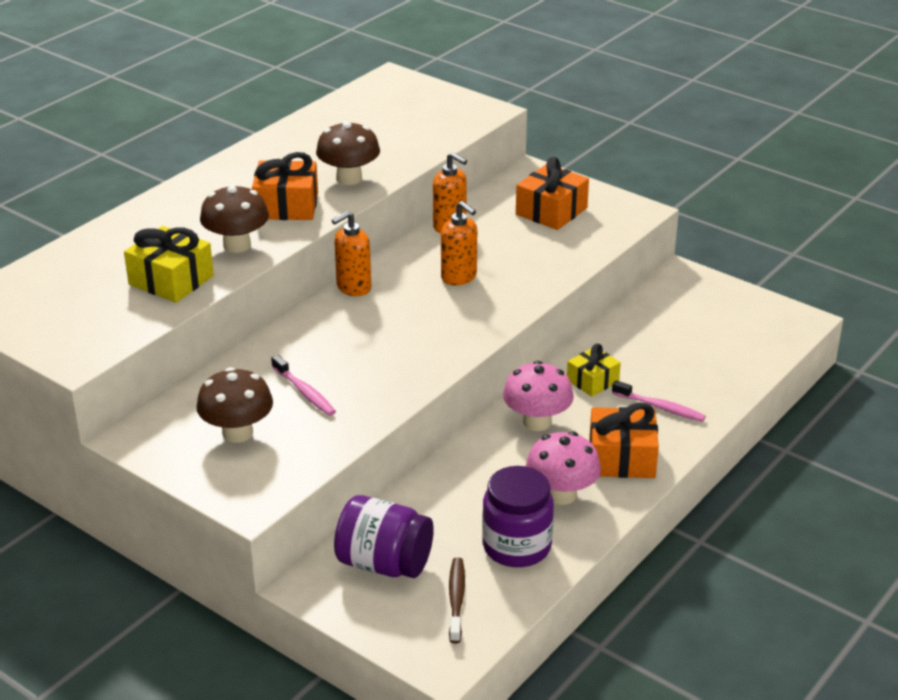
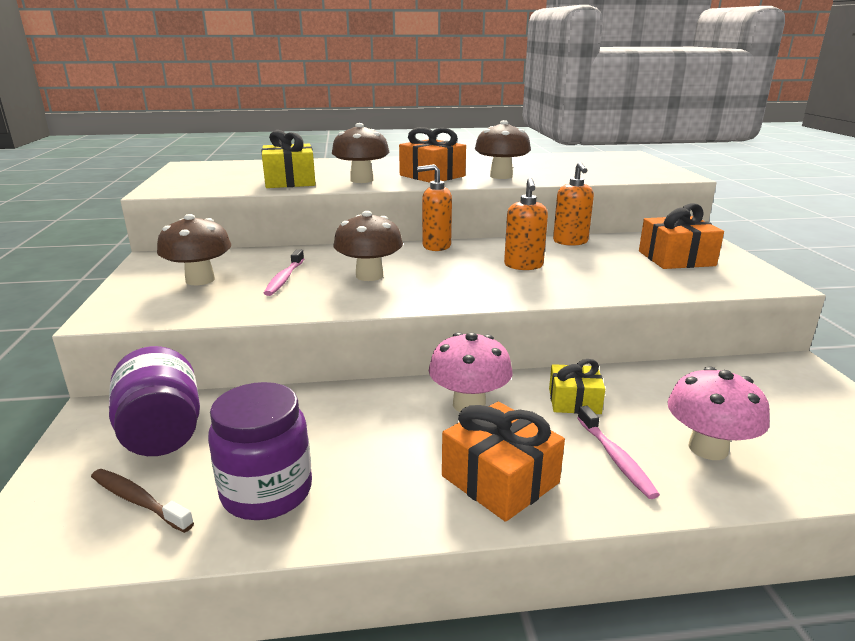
camera: 45 degrees right, 10 degrees down
(365, 352) = (369, 276): none -> brown mushroom
(456, 599) = (138, 500): brown toothbrush -> brown toothbrush turned 105 degrees counterclockwise
(561, 494) = (386, 474): pink mushroom -> pink mushroom (708, 448)

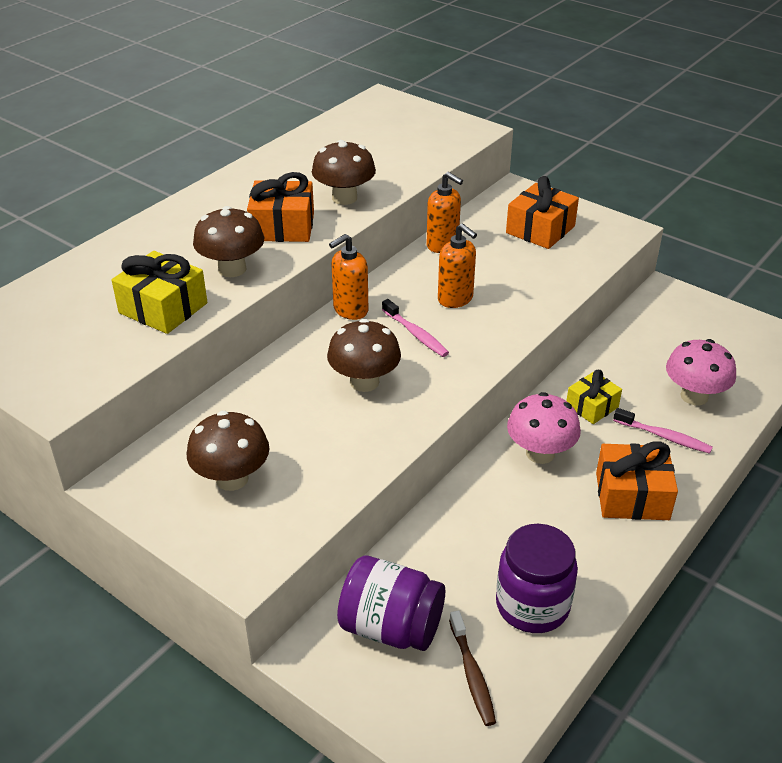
camera: 45 degrees left, 15 degrees up
(138, 500) = (472, 674): brown toothbrush -> brown toothbrush turned 90 degrees counterclockwise
(284, 278) = (303, 429): pink toothbrush -> pink toothbrush (416, 334)

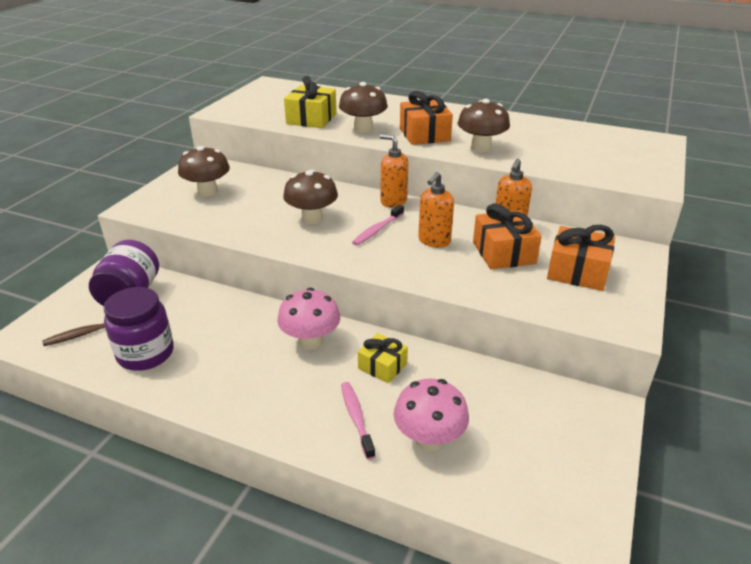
camera: 75 degrees right, 5 degrees down
(632, 496) = (270, 400): orange gift -> orange gift (503, 253)
(664, 437) = (356, 418): pink toothbrush -> pink toothbrush turned 150 degrees clockwise

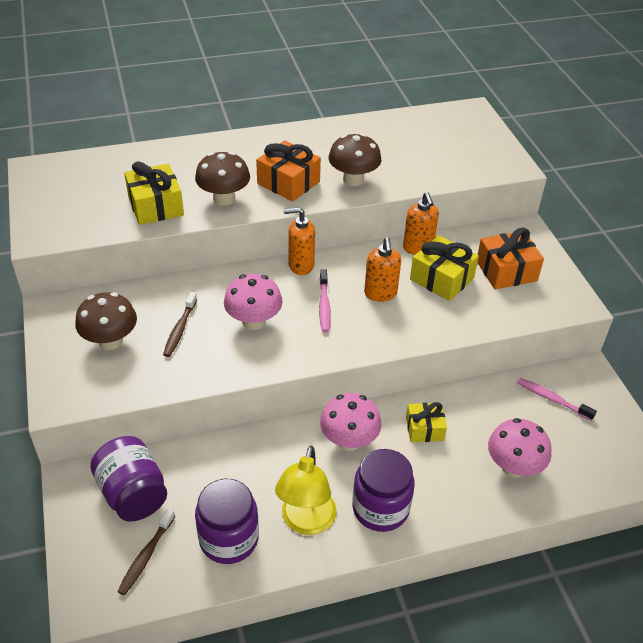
camera: 40 degrees left, 10 degrees up
(207, 375) = (306, 522): none -> yellow lamp
(257, 203) = (180, 329): none -> brown toothbrush
(273, 399) = (380, 508): none -> purple jar
(312, 218) = (254, 321): brown mushroom -> pink mushroom
(356, 418) = (453, 483): pink toothbrush -> pink toothbrush (552, 399)
(503, 253) = (442, 279): orange gift -> yellow gift

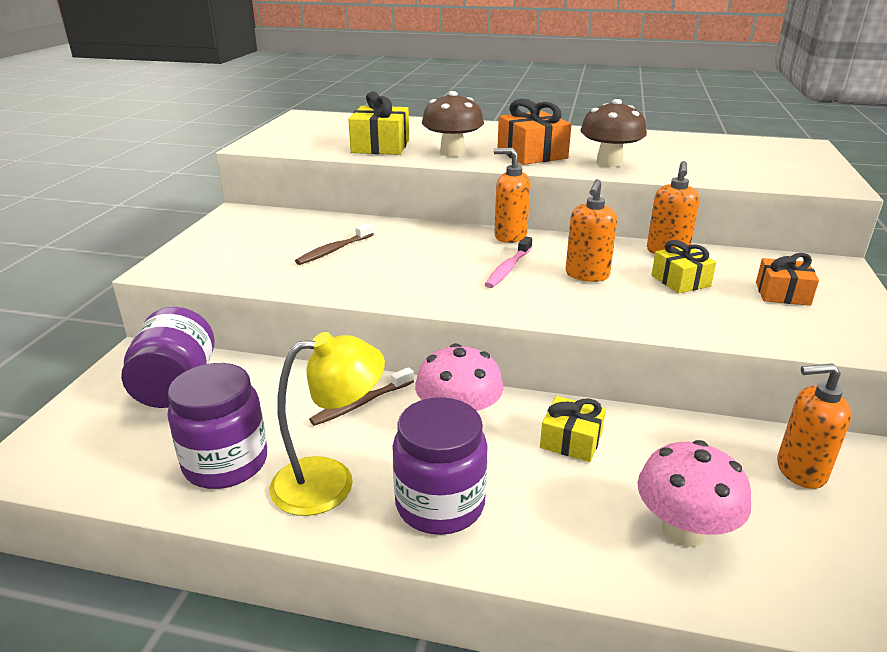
camera: 30 degrees right, 15 degrees down
(110, 341) = (260, 243): brown mushroom -> none
(146, 556) = (126, 444): brown toothbrush -> brown toothbrush (361, 403)
(254, 321) = (416, 262): pink mushroom -> none
(306, 522) = (330, 482): yellow lamp -> yellow lamp turned 150 degrees counterclockwise
(442, 279) = (680, 281): yellow gift -> yellow gift, size x0.65
(506, 271) = (782, 294): orange gift -> orange gift, size x0.65
(552, 399) = (800, 471): pink toothbrush -> orange soap dispenser

